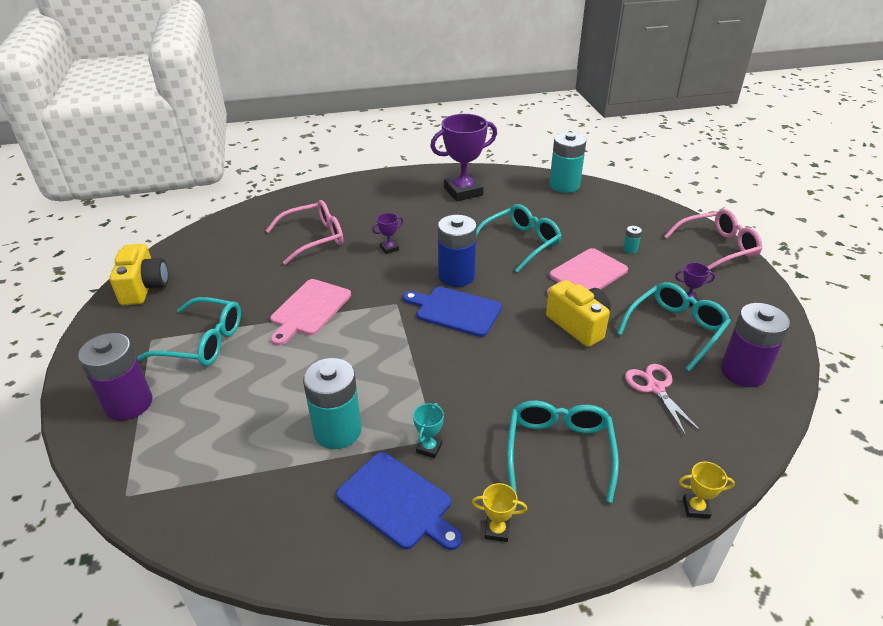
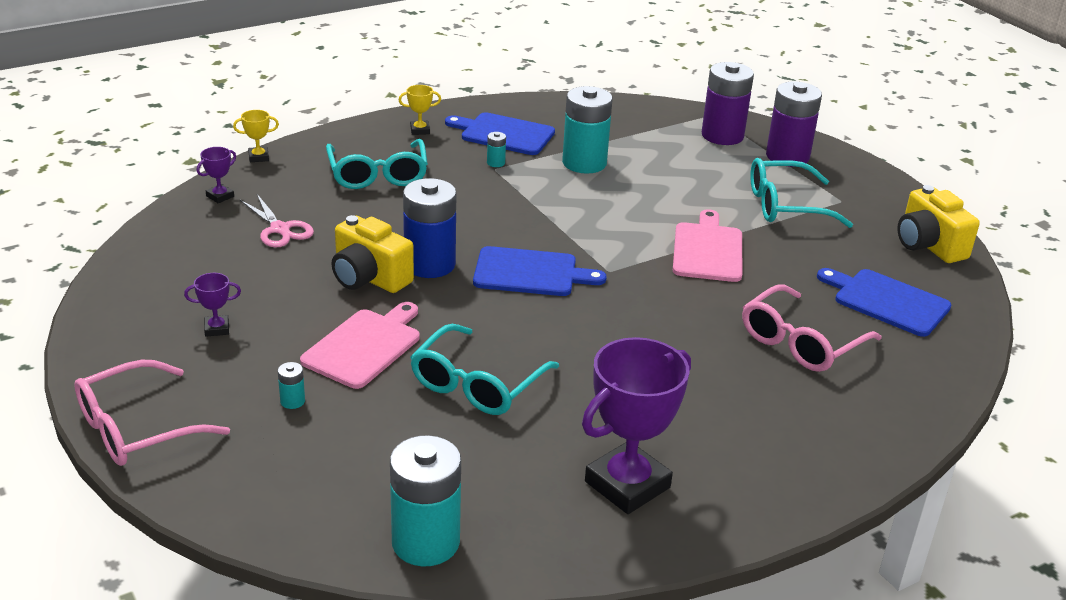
camera: 160 degrees right, 5 degrees down
(231, 253) = (887, 301): none -> blue cutting board
(389, 248) = (675, 343): purple trophy -> purple trophy (220, 196)
(429, 448) = (496, 163): turquoise trophy -> turquoise battery
(456, 276) = (552, 316): blue battery -> blue battery (429, 264)
(675, 329) = (243, 290): turquoise glasses -> none
(743, 372) = (173, 256): purple battery -> purple battery (722, 135)

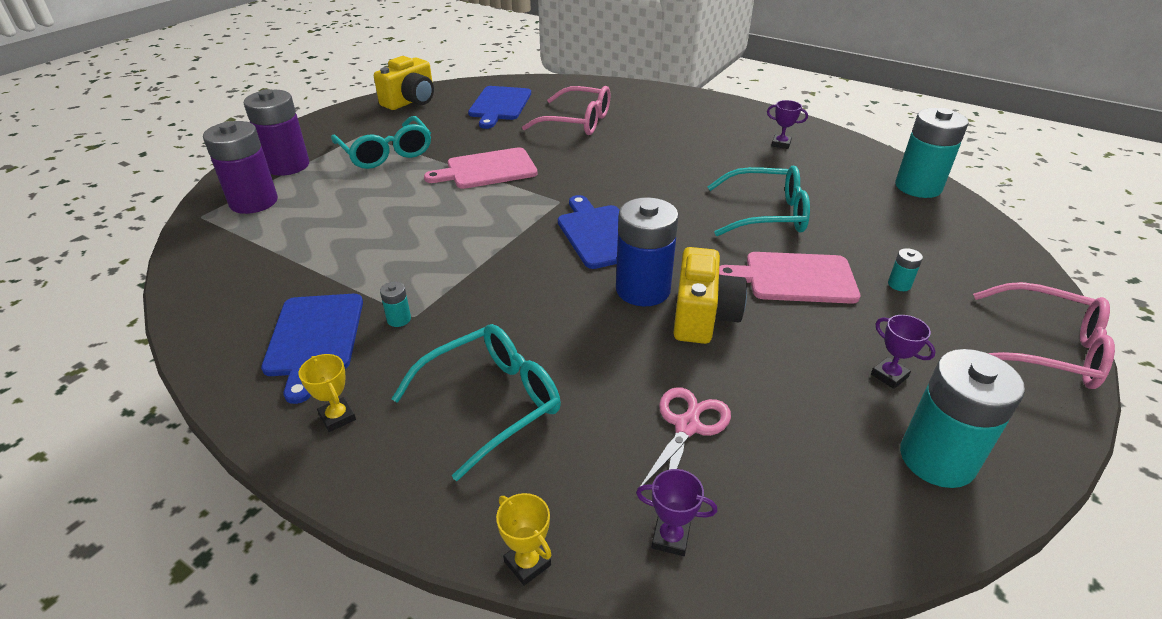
camera: 115 degrees left, 5 degrees up
(584, 163) = (363, 262): turquoise battery -> turquoise battery (937, 459)
(627, 484) = (781, 144): purple trophy -> purple trophy, size x0.43

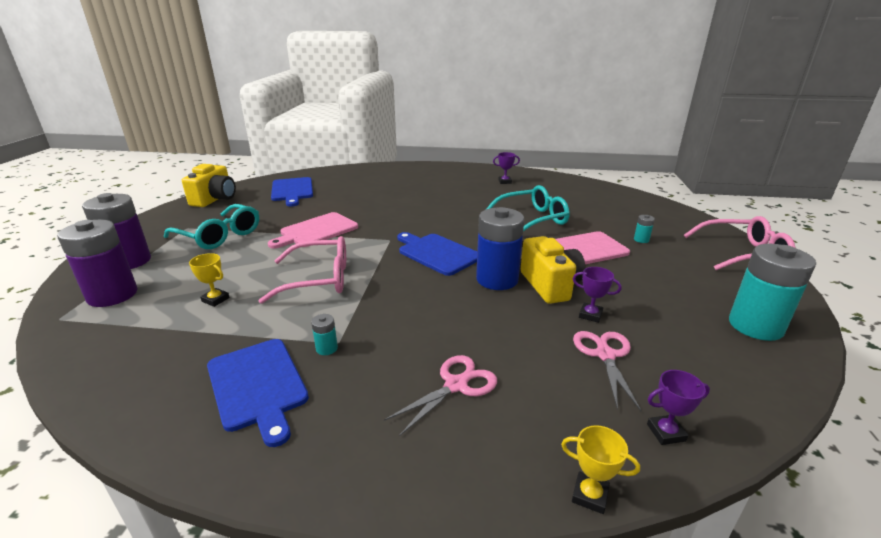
camera: 25 degrees left, 10 degrees down
(337, 417) = (331, 442): yellow trophy -> yellow trophy (215, 299)
(491, 402) = (456, 385): turquoise glasses -> pink scissors
(577, 122) = (360, 191): pink glasses -> pink glasses (319, 279)
(889, 375) = (685, 289): purple trophy -> purple trophy (590, 315)
(918, 187) = (600, 189): turquoise battery -> none

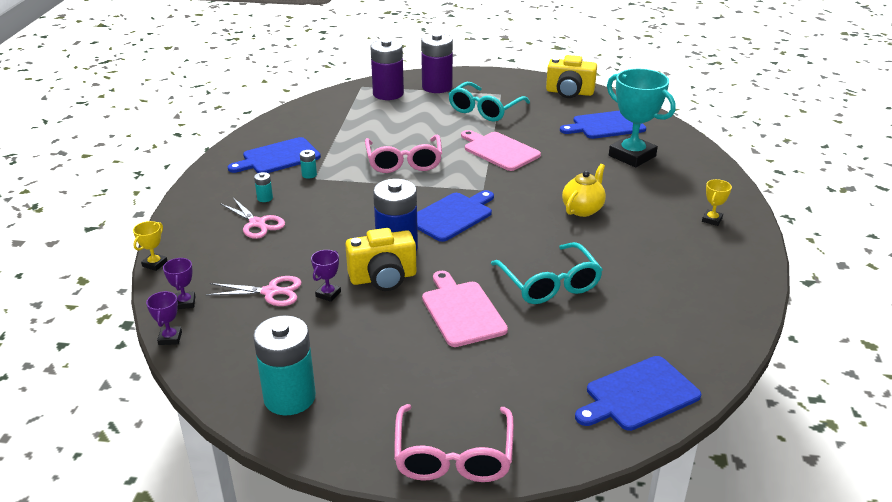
camera: 90 degrees right, 5 degrees up
(215, 299) = (377, 128): yellow trophy -> yellow trophy (712, 220)
(349, 186) = (632, 156): none -> turquoise trophy
(428, 205) = (583, 209): none -> yellow teapot
(504, 182) = (693, 272): purple trophy -> purple trophy (170, 338)
(634, 202) = (638, 395): none -> blue cutting board
(641, 240) = (493, 367): turquoise battery -> turquoise battery (265, 198)

